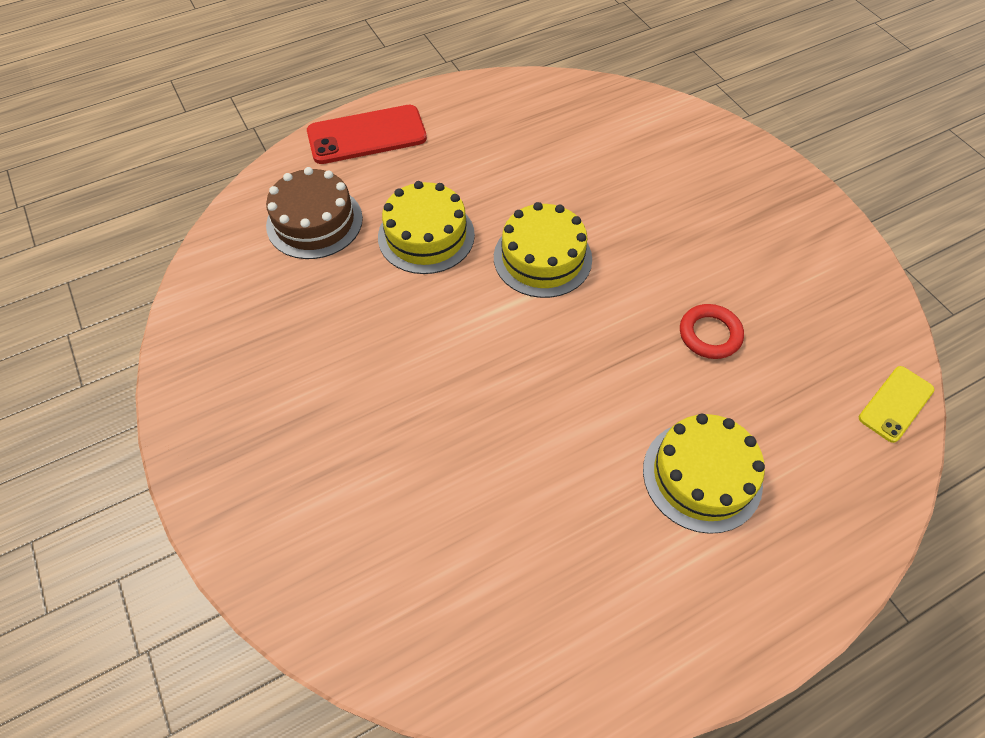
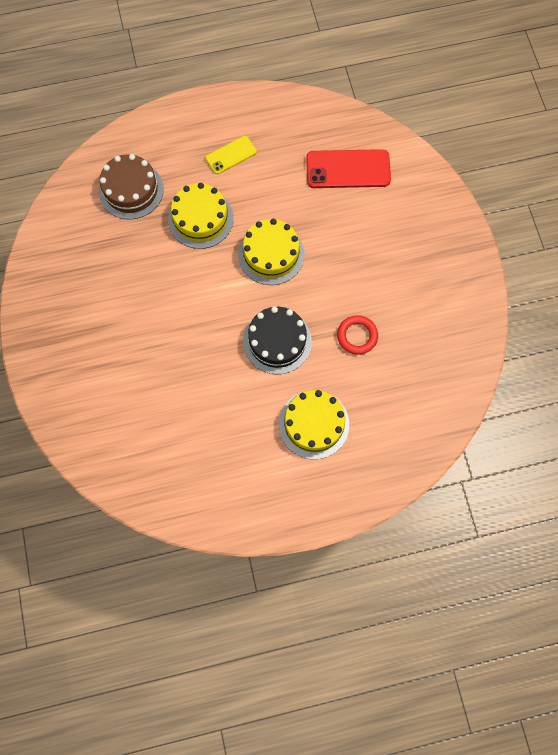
camera: 15 degrees right, 15 degrees up
(367, 135) = (182, 125): red phone -> red phone (348, 169)
(596, 368) = (277, 341): none -> black cake
(895, 404) = (451, 411): yellow phone -> yellow phone (231, 155)

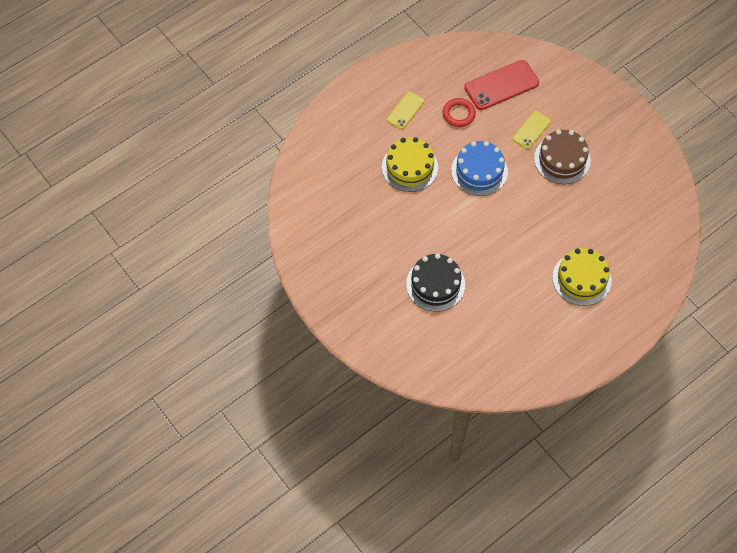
camera: 25 degrees left, 10 degrees down
(131, 190) = (342, 168): brown cake -> brown cake (562, 159)
(271, 254) = (479, 171): yellow cake -> blue cake
(277, 341) = (520, 232): black cake -> black cake (435, 284)
(352, 232) = (531, 130): none -> yellow phone
(357, 336) = (577, 203): red ring -> red ring (458, 114)

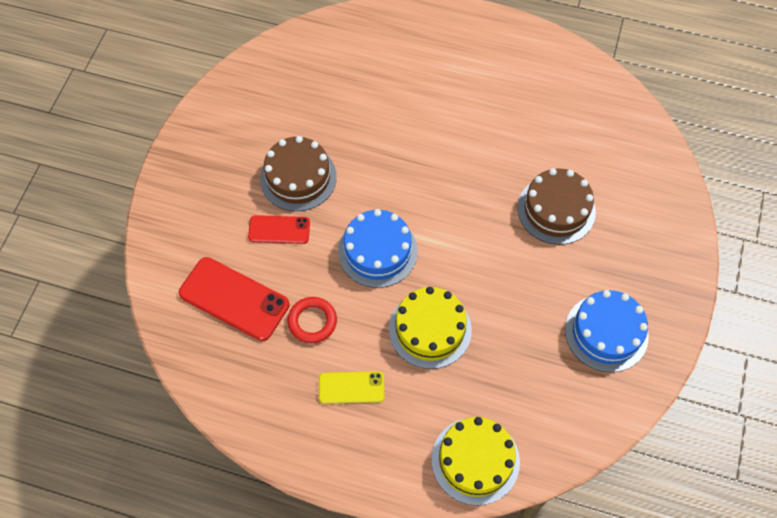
camera: 125 degrees left, 0 degrees up
(338, 253) = (606, 333): none -> blue cake
(435, 284) = (556, 210): black cake -> brown cake
(531, 130) = (279, 230): yellow phone -> red phone
(581, 278) = (435, 84): yellow cake -> yellow cake (475, 460)

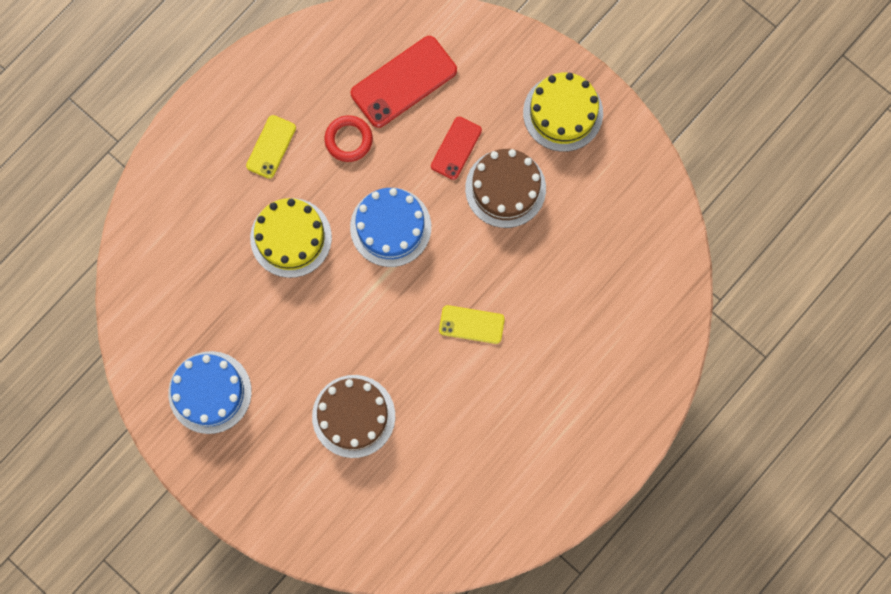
camera: 115 degrees right, 15 degrees up
(429, 155) = (471, 324): none -> yellow phone
(475, 460) = (157, 219): yellow cake -> yellow cake (563, 113)

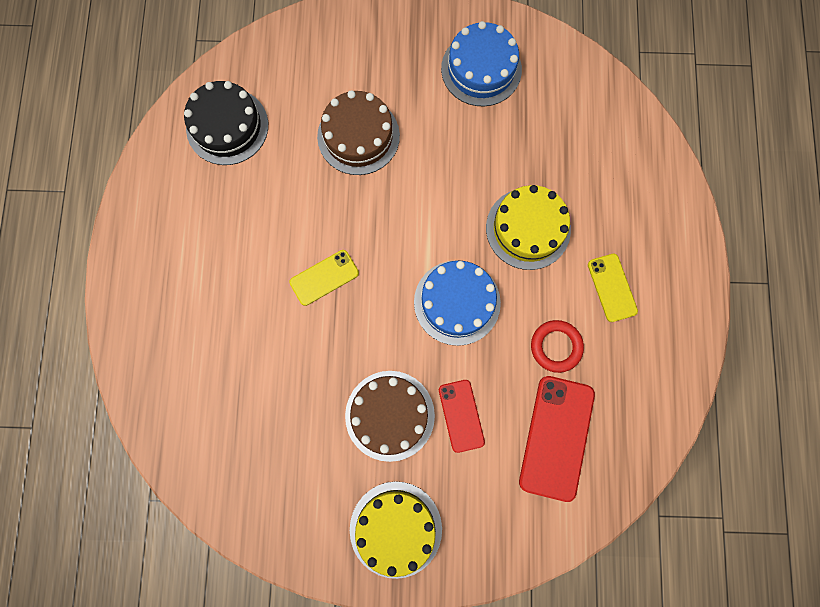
camera: 140 degrees right, 0 degrees up
(449, 511) = (227, 126): none -> black cake

